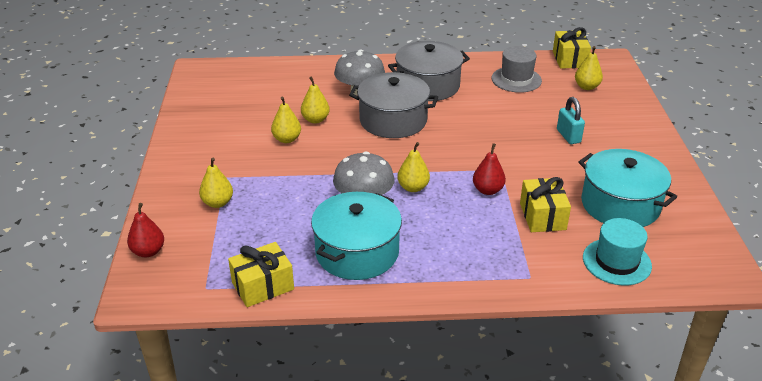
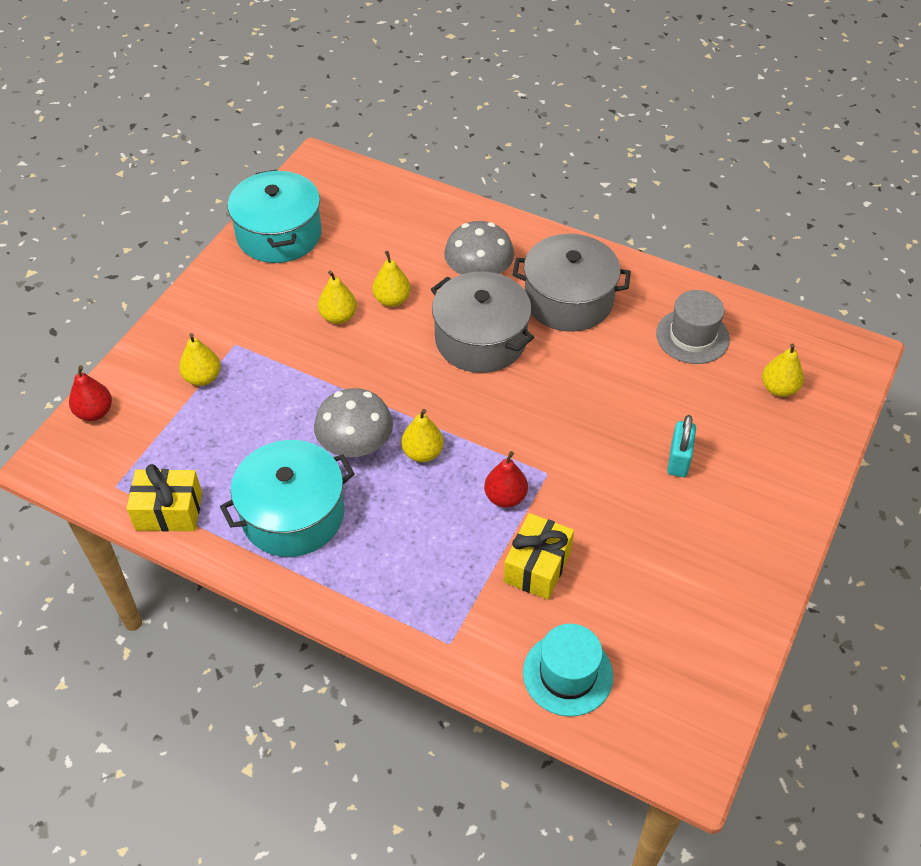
camera: 30 degrees right, 15 degrees up
(569, 59) = (798, 330): yellow gift -> none
(620, 205) = (648, 596): turquoise pot -> turquoise pot (279, 234)

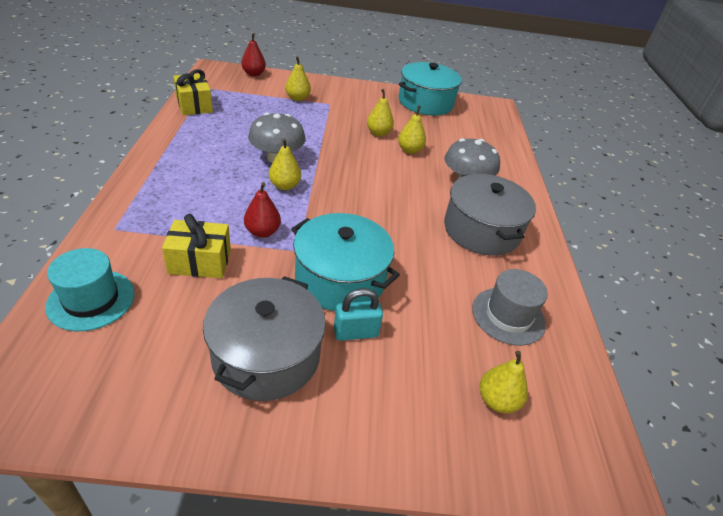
camera: 60 degrees right, 10 degrees down
(293, 514) = (208, 144): turquoise pot -> turquoise pot (340, 279)
(481, 339) = (406, 193): grey pot -> grey pot (266, 355)

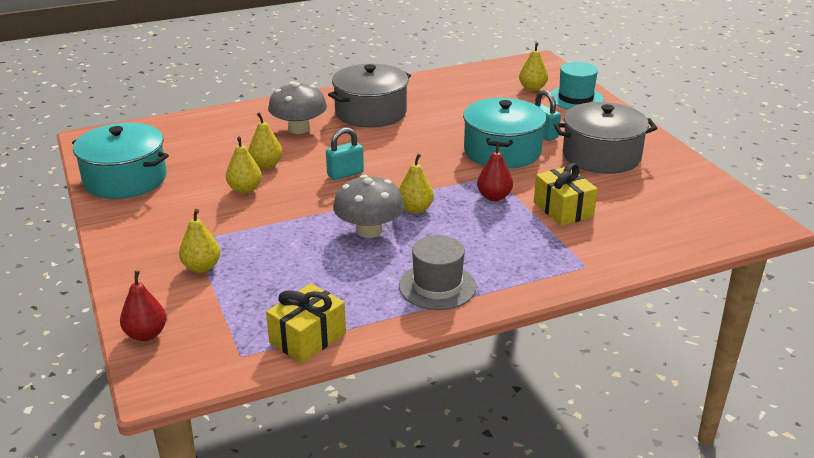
camera: 110 degrees left, 10 degrees down
(91, 300) = (658, 234): turquoise hat -> turquoise hat (575, 98)
(368, 176) = (345, 174): none -> turquoise padlock
(508, 316) = (459, 93): grey hat -> grey hat (437, 286)

